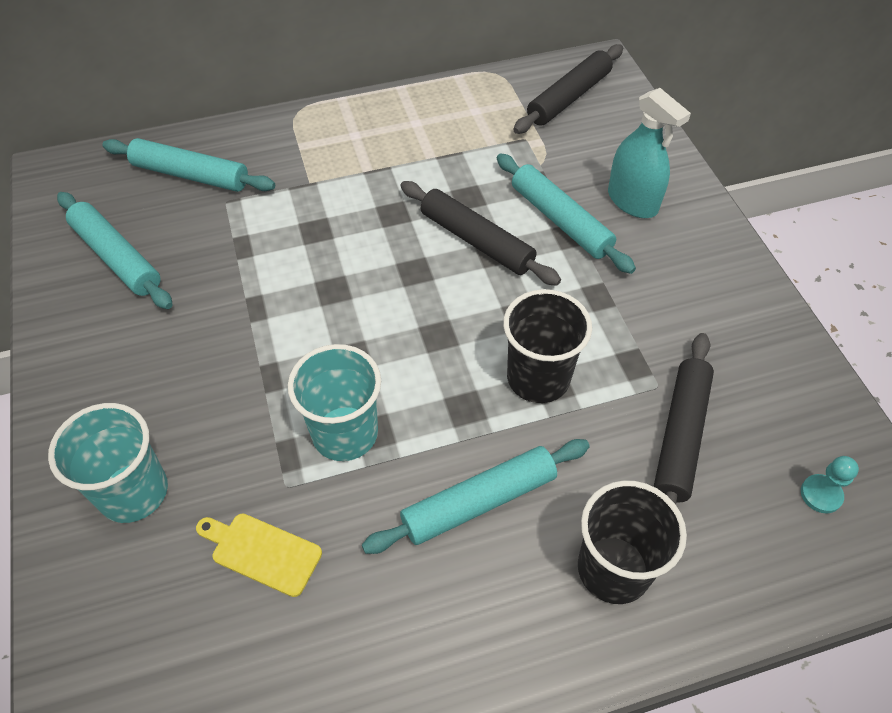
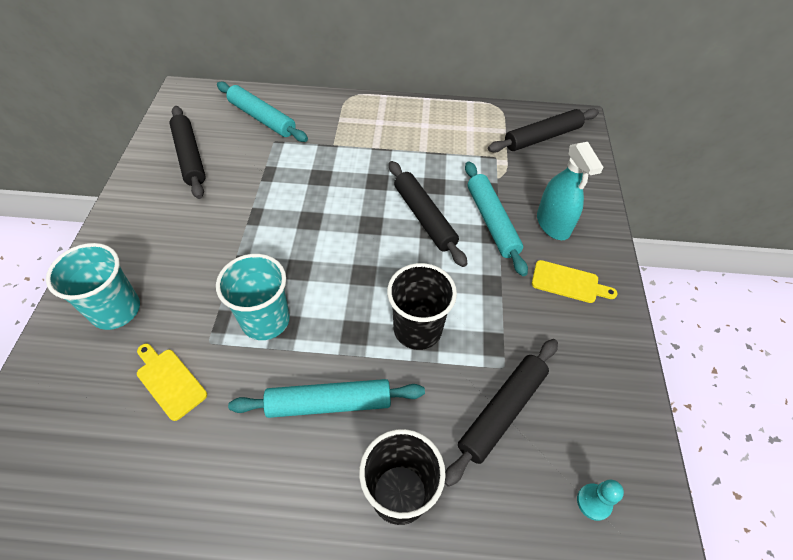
camera: 20 degrees right, 0 degrees up
(117, 257) = (190, 157): turquoise rolling pin -> black rolling pin
(682, 265) = (568, 282): none -> yellow cutting board

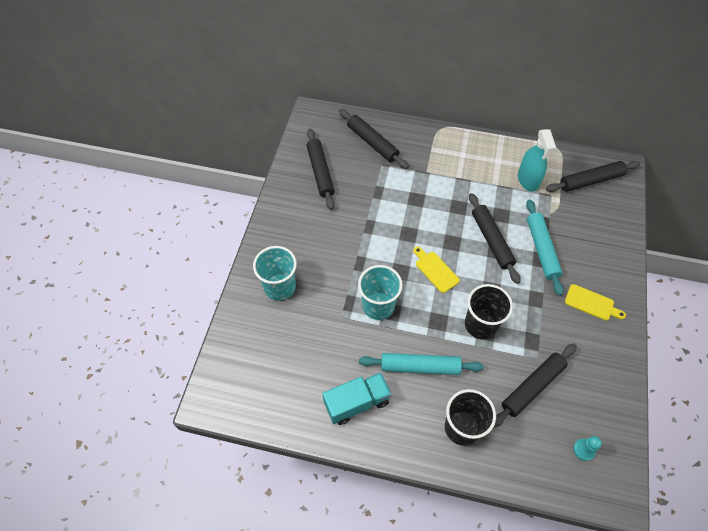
camera: 10 degrees right, 5 degrees up
(169, 381) = (318, 339): yellow cutting board -> yellow cutting board (435, 270)
(227, 475) = (357, 402): none -> turquoise truck
(262, 118) = (372, 143): turquoise rolling pin -> black rolling pin
(553, 224) = (587, 256): turquoise spray bottle -> turquoise spray bottle (528, 180)

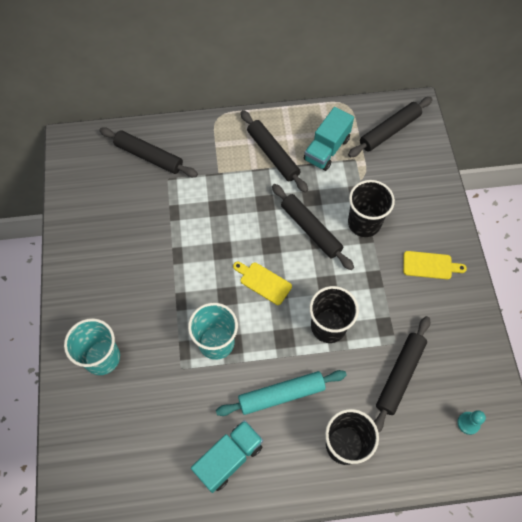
camera: 20 degrees left, 5 degrees up
(320, 172) = (102, 209): black rolling pin -> black rolling pin (273, 155)
(528, 180) = (327, 149): turquoise spray bottle -> turquoise truck
(541, 249) = (364, 223): turquoise rolling pin -> black cup

